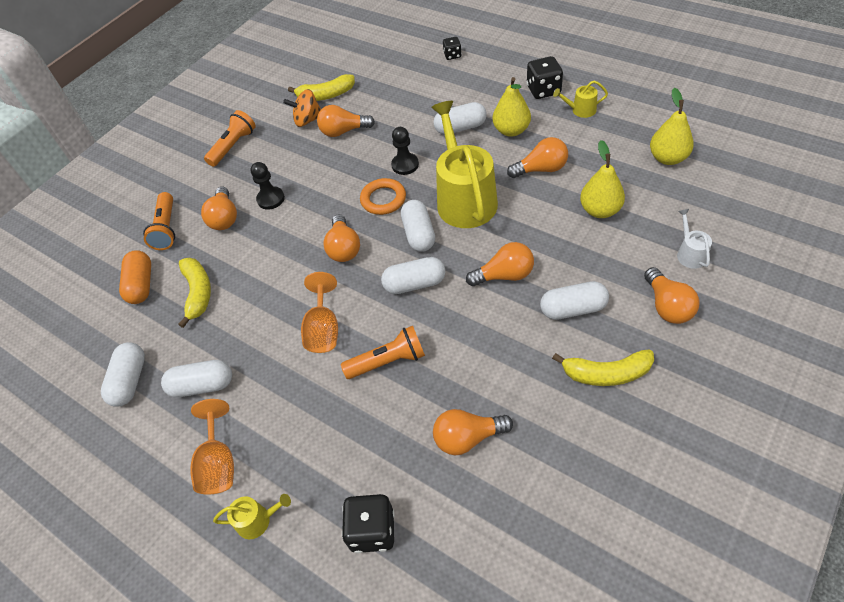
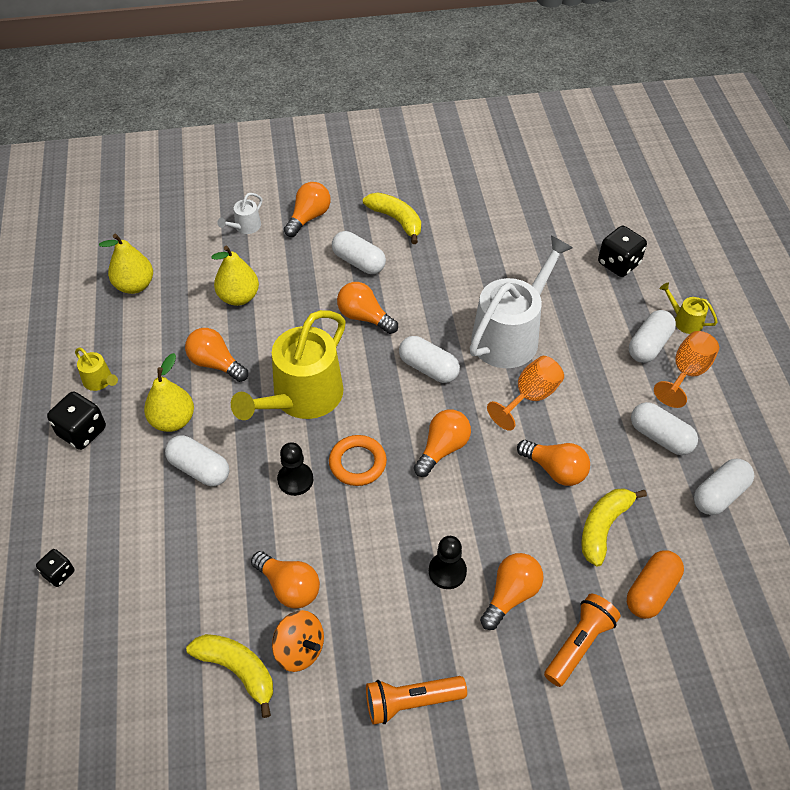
camera: 140 degrees left, 0 degrees up
(388, 361) = (510, 335): orange flashlight -> white watering can
(419, 234) = (374, 403): white capsule -> white capsule (649, 345)
(468, 438) = (514, 258): orange light bulb -> orange light bulb (555, 470)

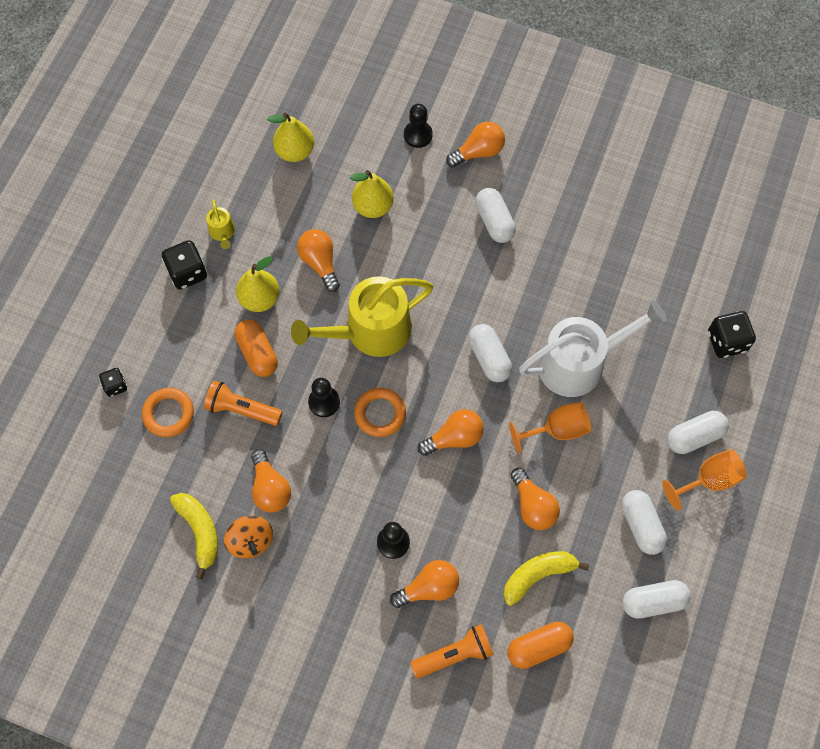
camera: 30 degrees right, 15 degrees up
(135, 571) = (168, 414): none -> orange ring
(199, 469) = (257, 353): white capsule -> orange capsule
(245, 227) = (418, 135): white watering can -> black pawn
(364, 317) = (466, 280): orange light bulb -> none
(396, 220) = (554, 193): yellow banana -> none
(411, 702) = (305, 625): orange flashlight -> orange flashlight (241, 409)
(685, 321) = (745, 430): yellow watering can -> none

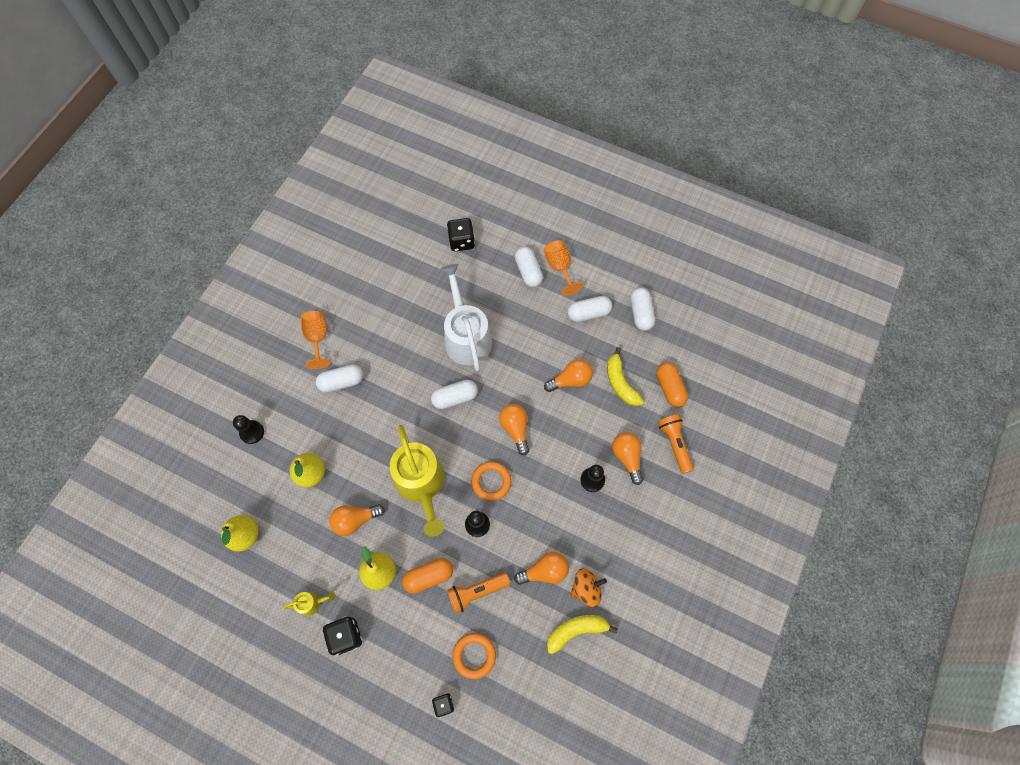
camera: 85 degrees left, 0 degrees up
(241, 409) = (476, 592): orange flashlight -> orange flashlight turned 45 degrees clockwise
(478, 152) = (278, 387): orange light bulb -> none
(557, 430) = (516, 358): orange goblet -> orange goblet (317, 338)

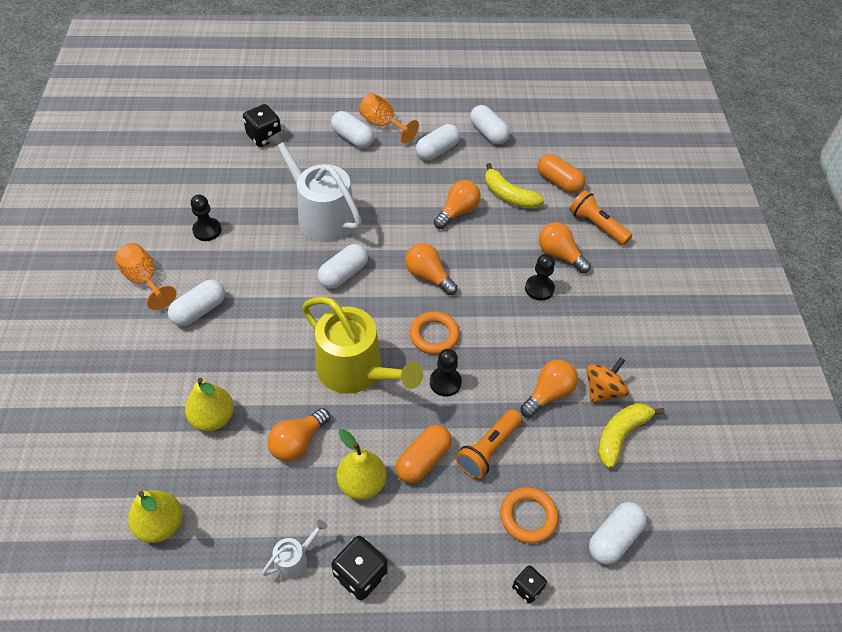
camera: 30 degrees left, 15 degrees down
(252, 432) = (109, 407): black pawn -> black pawn (207, 230)
(312, 603) = (294, 559): yellow watering can -> white watering can
(522, 703) = (614, 538): none -> white capsule

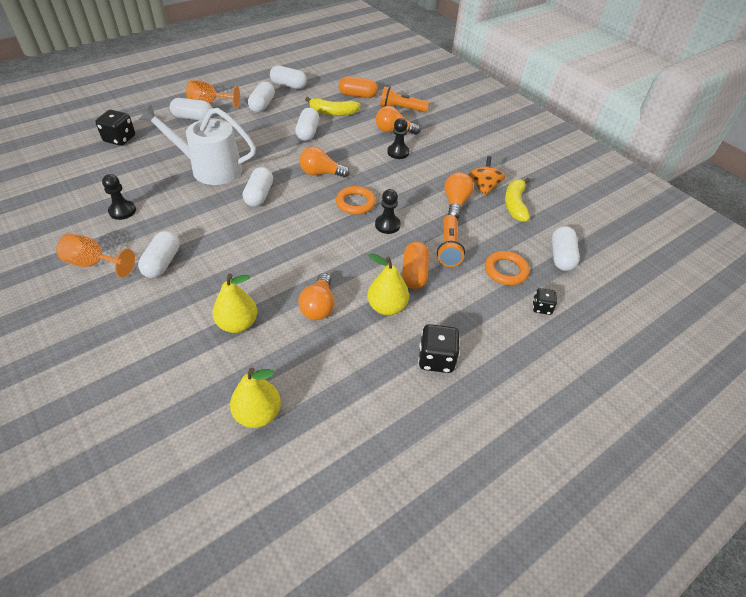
camera: 35 degrees left, 5 degrees down
(294, 559) = (383, 376): white watering can -> none
(355, 370) = (320, 245): yellow watering can -> none
(457, 212) = (307, 132): orange light bulb -> white capsule

